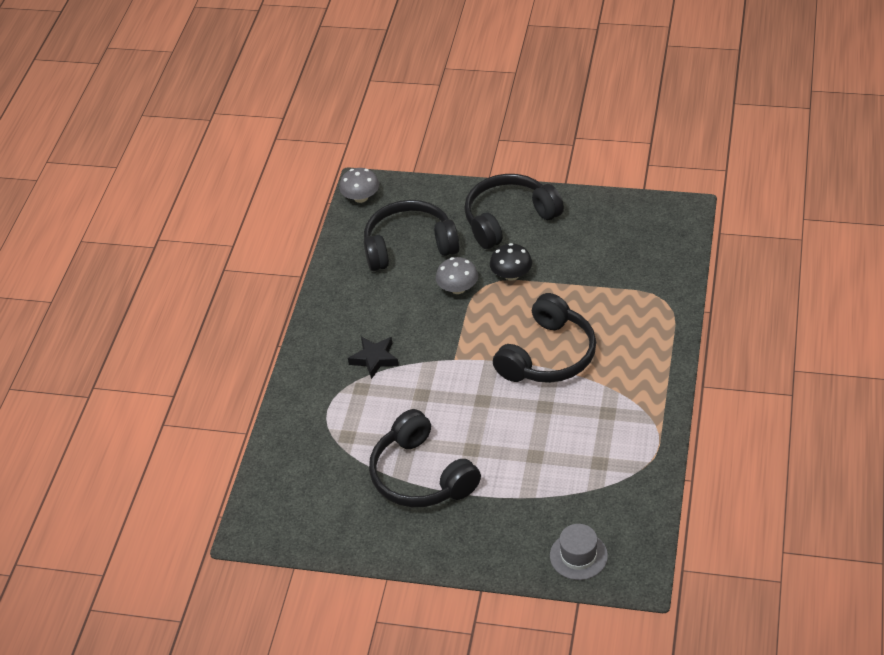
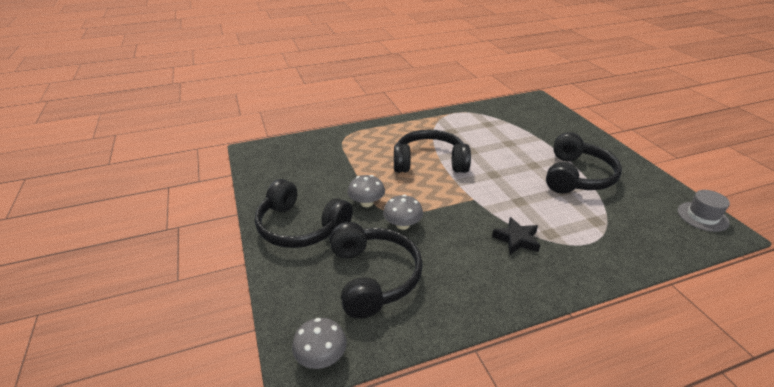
camera: 125 degrees left, 10 degrees down
(409, 246) = (373, 277): black headphones -> black headphones turned 150 degrees counterclockwise
(511, 275) = (366, 203): black mushroom -> grey mushroom
(578, 556) = (548, 114): grey hat -> grey hat (702, 216)

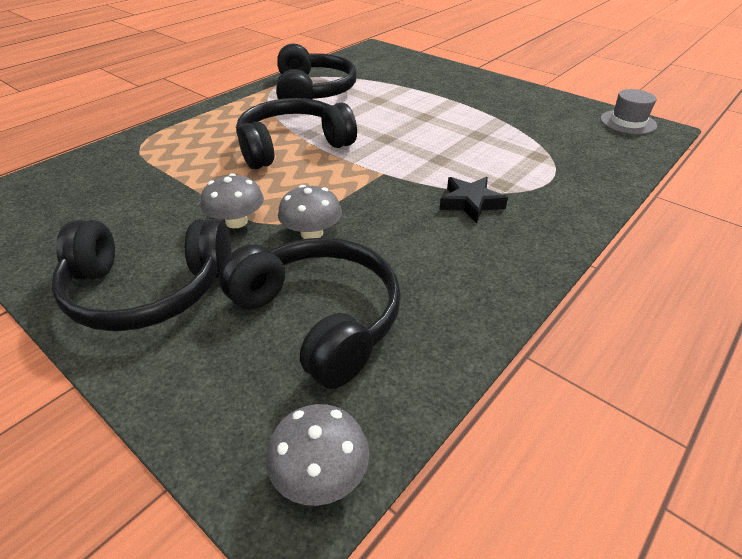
camera: 30 degrees left, 5 degrees up
(576, 176) = (480, 116): black headphones -> black headphones (313, 92)

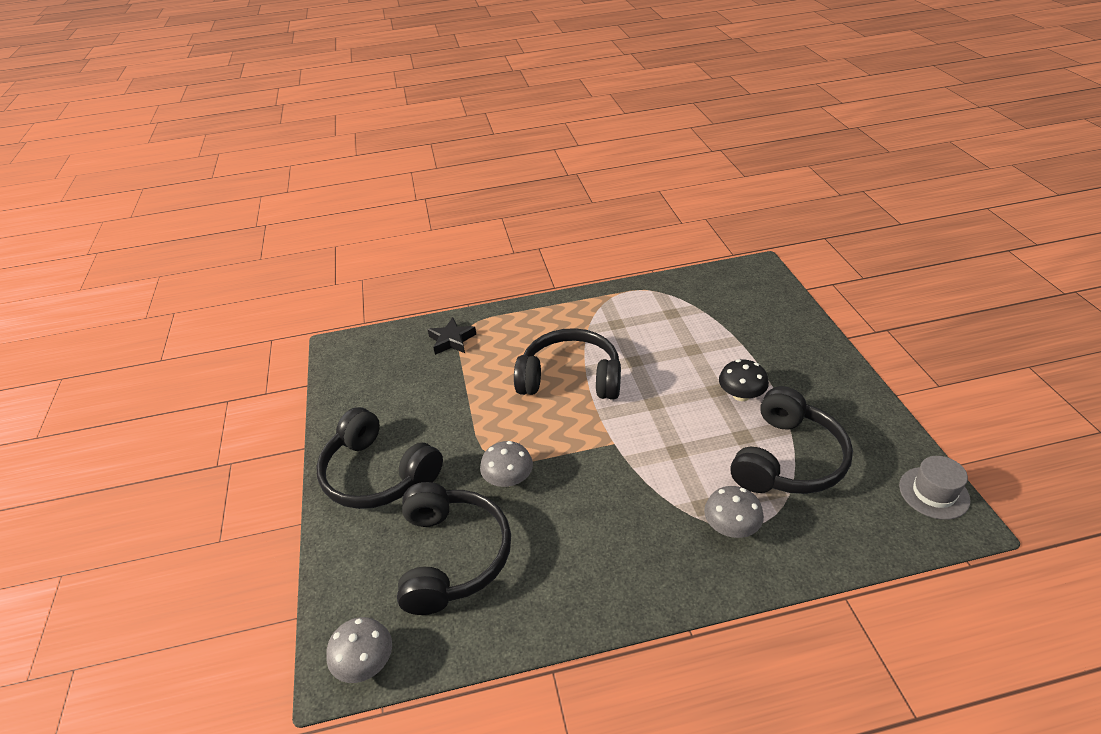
camera: 40 degrees right, 0 degrees up
(236, 221) = (470, 441): grey mushroom -> grey mushroom (731, 527)
(313, 92) = (643, 314): black headphones -> black headphones (787, 459)
(446, 114) = (741, 395): none -> black mushroom
(470, 203) = (653, 513): black star -> black star (452, 340)

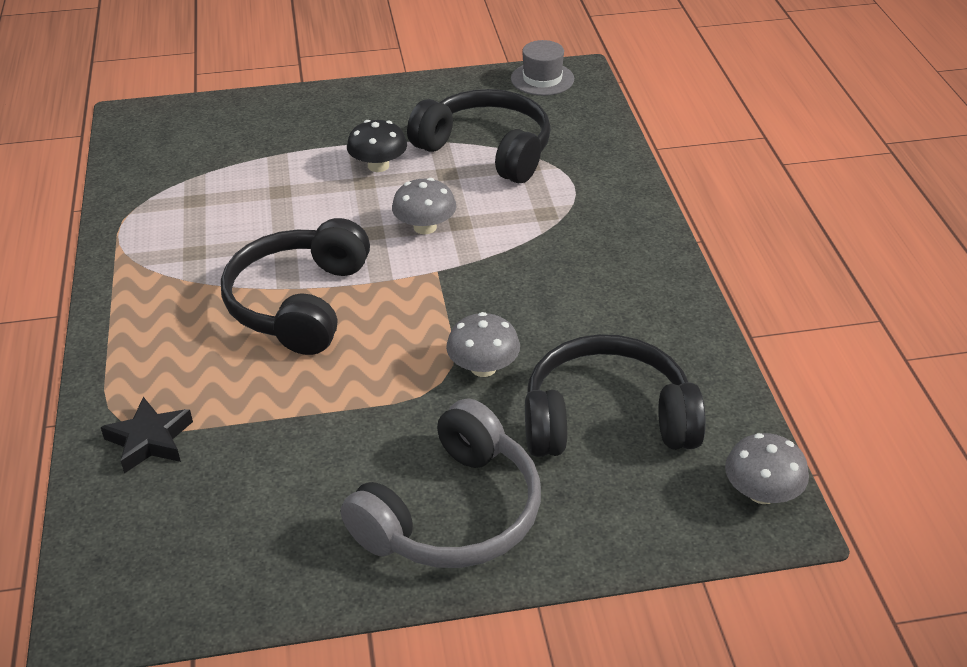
camera: 90 degrees left, 0 degrees up
(378, 474) = (452, 513): black headphones -> grey headphones
(731, 527) = (574, 198): grey mushroom -> grey mushroom (425, 227)

